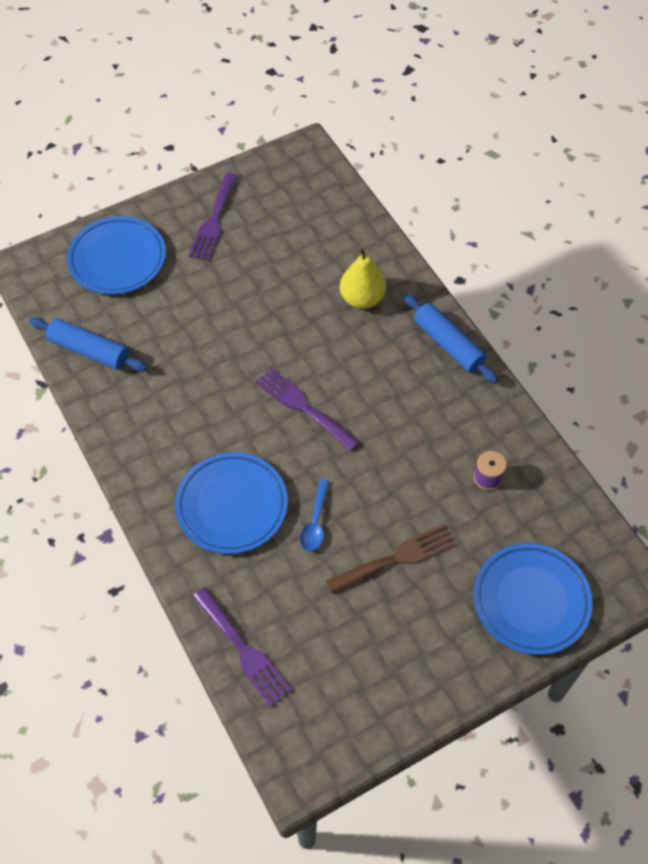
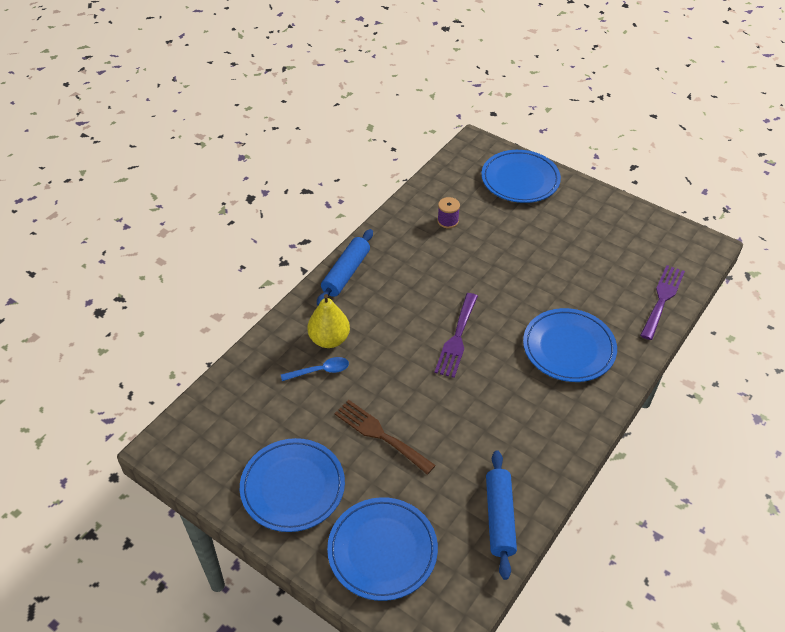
camera: 115 degrees left, 10 degrees down
(213, 221) = (293, 487): purple fork -> blue plate
(315, 522) = (545, 296): blue spoon -> blue spoon (320, 371)
(397, 558) = (539, 246): brown fork -> brown fork (380, 434)

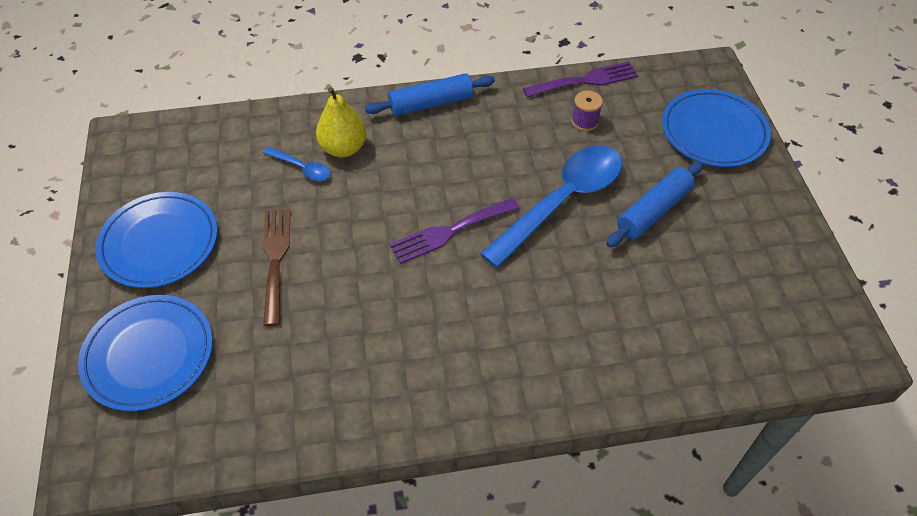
camera: 45 degrees right, 5 degrees up
(493, 275) = (562, 201): none -> blue spoon
(499, 518) = (269, 420): blue rolling pin -> blue rolling pin (653, 211)
(568, 348) = (544, 327): blue plate -> none
(662, 299) = (717, 362): purple fork -> purple fork (586, 80)

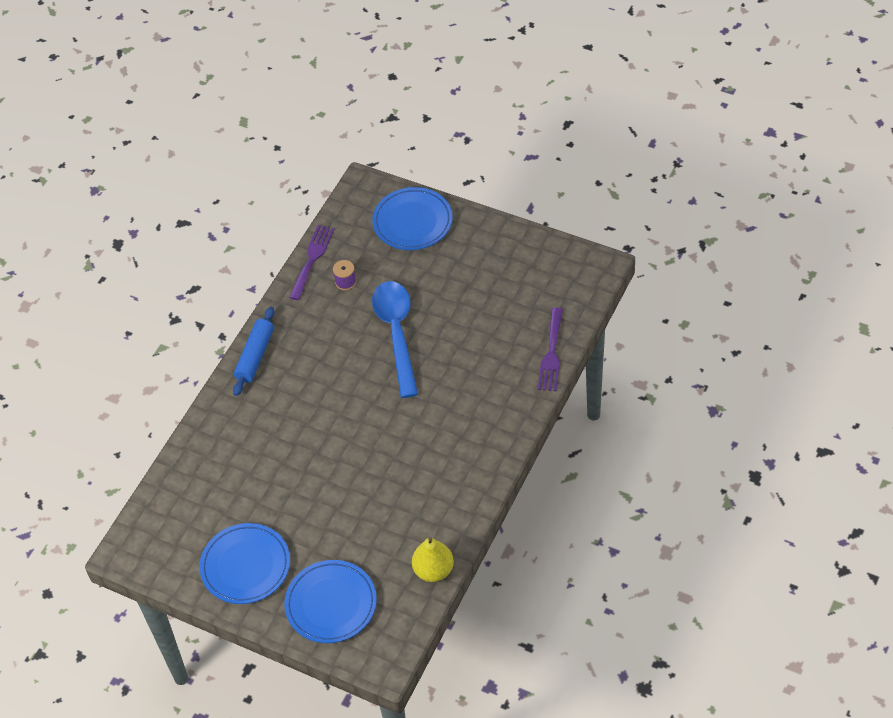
camera: 50 degrees left, 0 degrees up
(275, 259) = (313, 507): brown fork -> none
(302, 168) = (249, 458): blue spoon -> none
(343, 148) = (252, 426): yellow pear -> yellow pear (433, 570)
(449, 232) = (370, 404): purple fork -> purple fork (551, 354)
(653, 211) = (442, 293): blue rolling pin -> none

